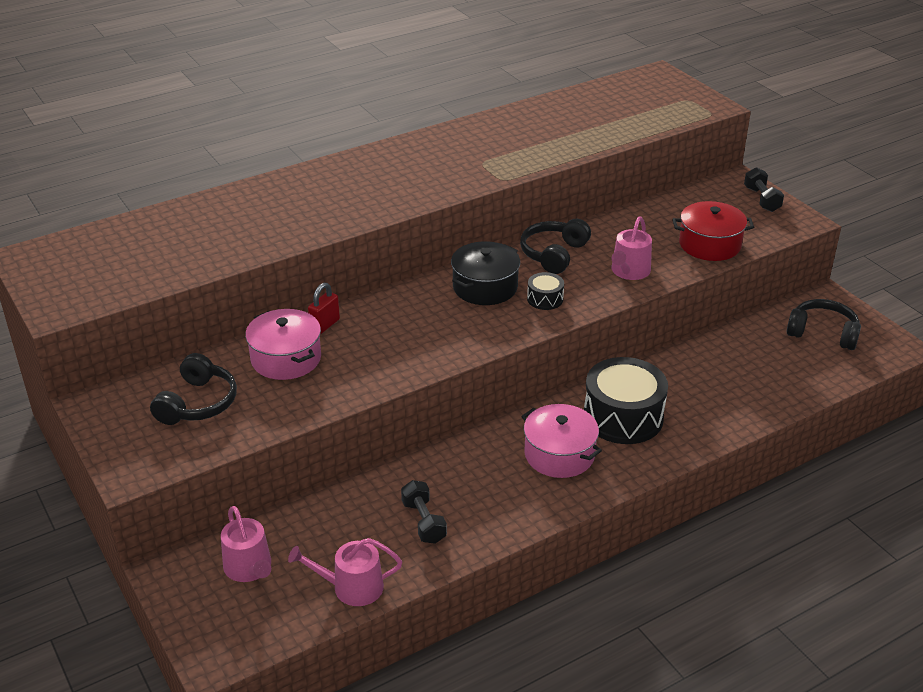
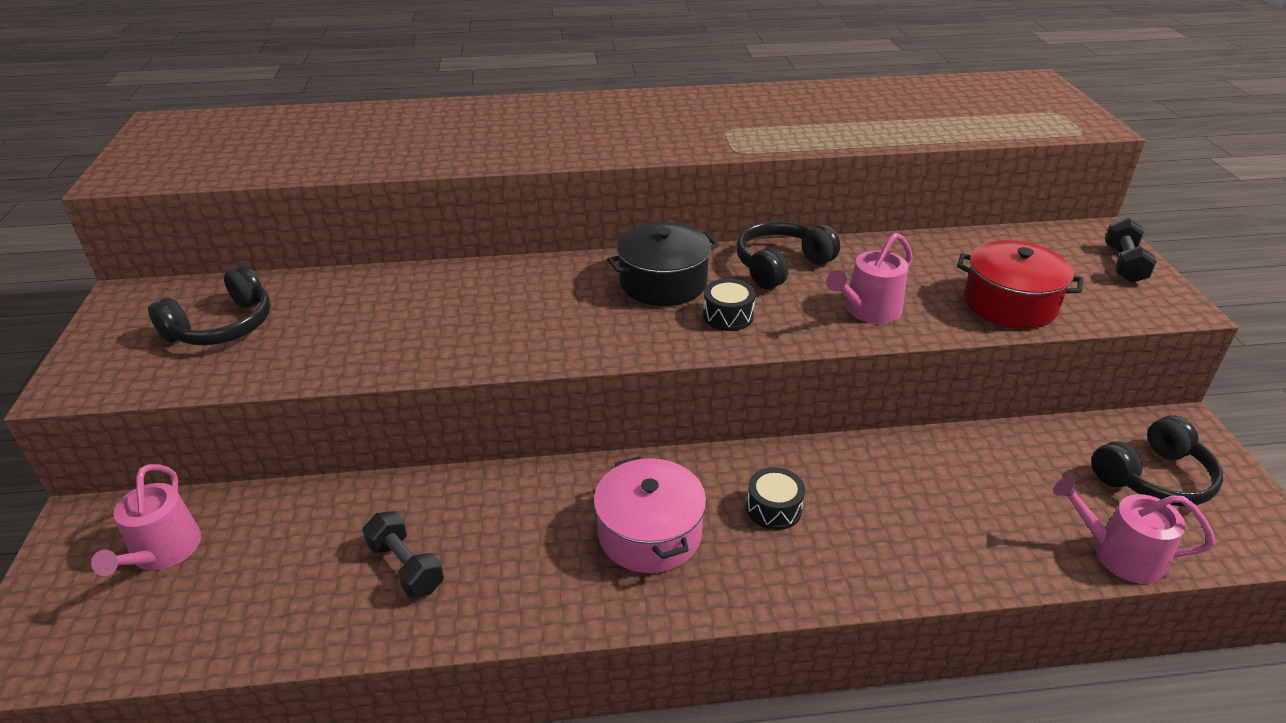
camera: 25 degrees right, 0 degrees up
(286, 358) = (363, 303): pink pot -> none
(325, 325) = (441, 278): red padlock -> none
(351, 587) = (244, 627): pink watering can -> pink watering can (1119, 554)
(424, 522) = (406, 567): black dumbbell -> black dumbbell turned 45 degrees counterclockwise
(623, 417) = (774, 509): black drum -> black drum, size x0.47
(823, 333) = (1154, 478): black headphones -> black headphones turned 105 degrees clockwise

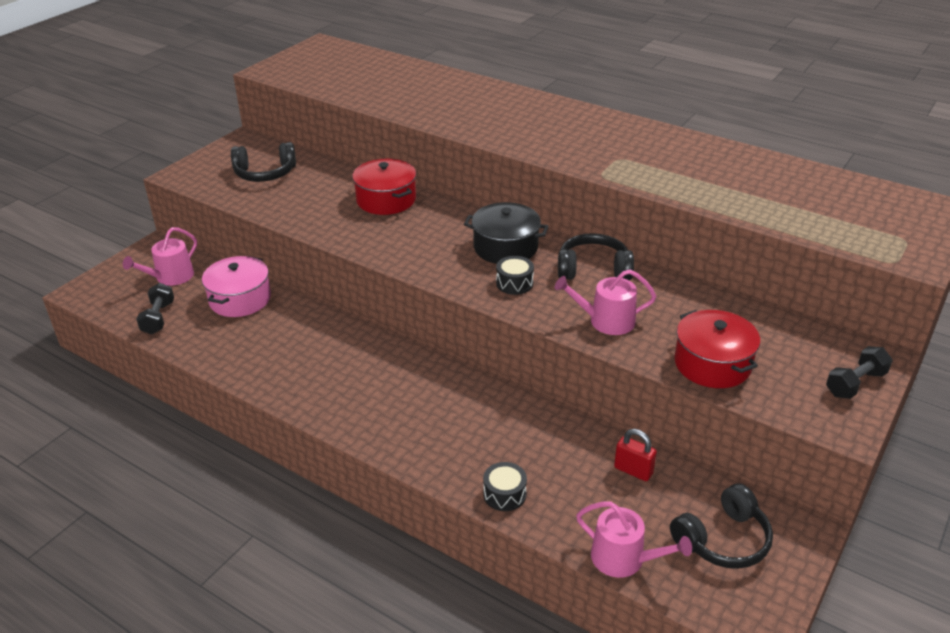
camera: 40 degrees right, 0 degrees up
(406, 567) = (252, 338): black dumbbell -> black dumbbell (158, 318)
(447, 290) = (386, 200): none -> red pot
(649, 533) = (375, 388): pink pot -> pink pot (240, 299)
(774, 509) = (453, 413): black drum -> black drum (504, 494)
(1005, 460) = (633, 470): none -> red padlock
(1119, 554) = (624, 559): pink watering can -> pink watering can turned 150 degrees clockwise
(1154, 478) = (723, 540): black headphones -> black headphones turned 45 degrees counterclockwise

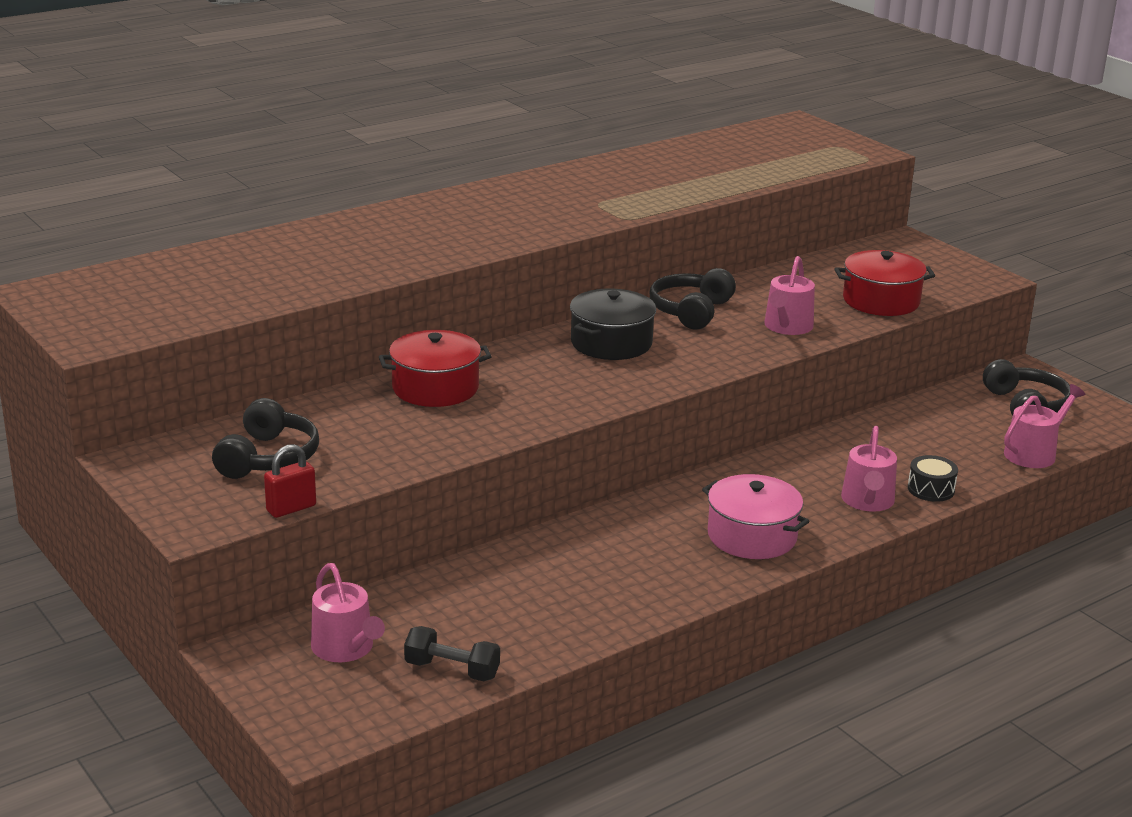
camera: 70 degrees left, 10 degrees down
(240, 299) = (458, 595): pink pot -> pink pot (752, 536)
(459, 458) = (867, 501): none -> pink watering can
(514, 283) = (688, 354): black drum -> none
(633, 470) = (925, 420): red padlock -> red padlock (291, 508)
(855, 383) = (936, 258): black dumbbell -> none

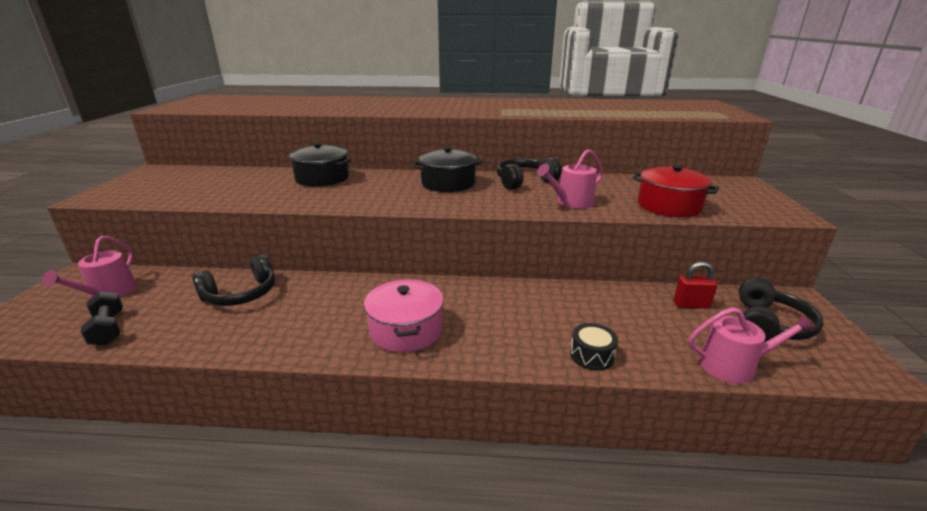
camera: 40 degrees right, 0 degrees up
(268, 458) = (191, 183): black headphones -> black headphones (241, 294)
(291, 508) = (138, 203): red padlock -> red padlock (691, 305)
(435, 388) = (322, 178): red pot -> black pot
(867, 501) = (525, 342): pink watering can -> none

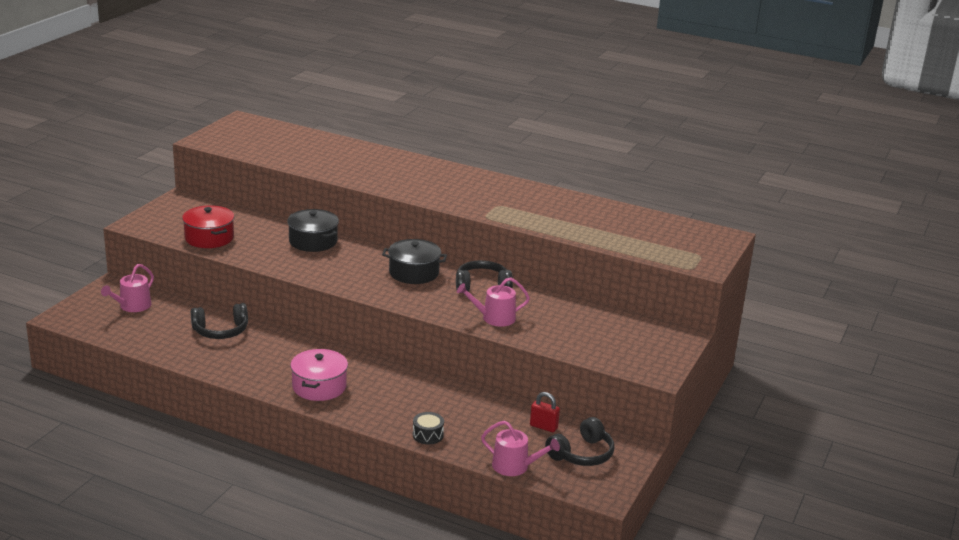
camera: 20 degrees right, 0 degrees up
(108, 329) = (132, 335): black dumbbell -> none
(669, 206) = (571, 341): red pot -> red pot (209, 238)

